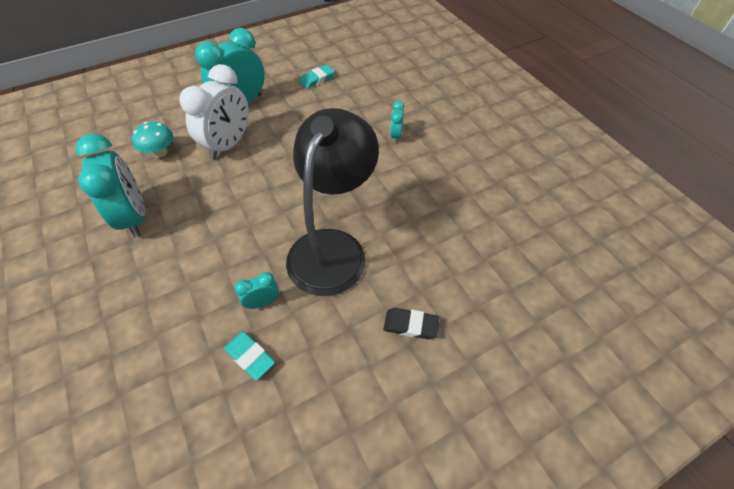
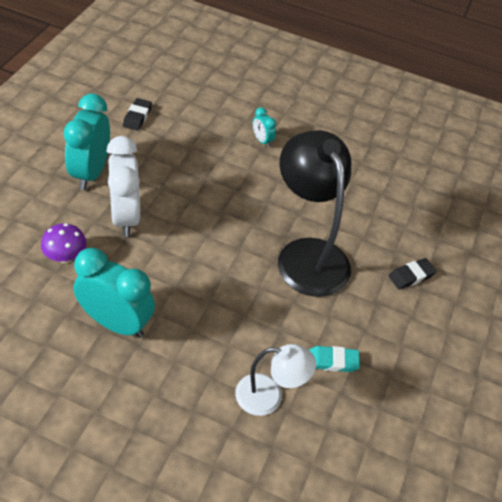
camera: 45 degrees left, 5 degrees down
(160, 152) = (65, 257): turquoise mushroom -> purple mushroom
(165, 349) = (269, 396): none -> white lamp
(262, 302) = (301, 322): turquoise clock -> none
(317, 79) = (137, 117): turquoise eraser -> black eraser

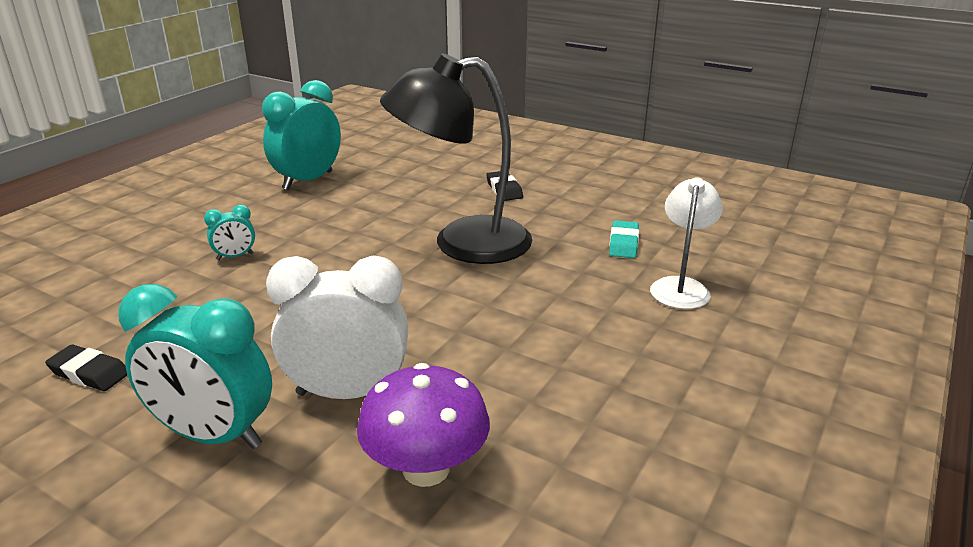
camera: 75 degrees left, 20 degrees down
(65, 257) = (426, 469): purple mushroom -> purple mushroom, size x1.51
(116, 323) = (577, 408): turquoise clock -> turquoise clock (308, 181)

